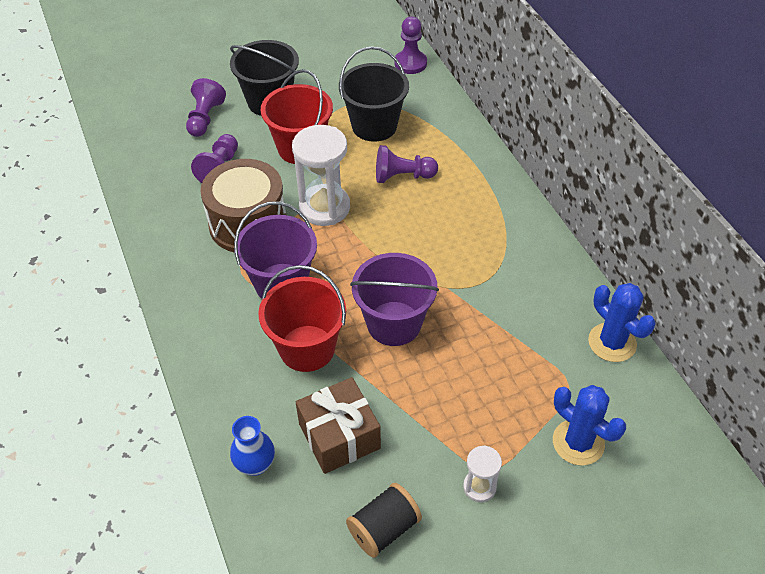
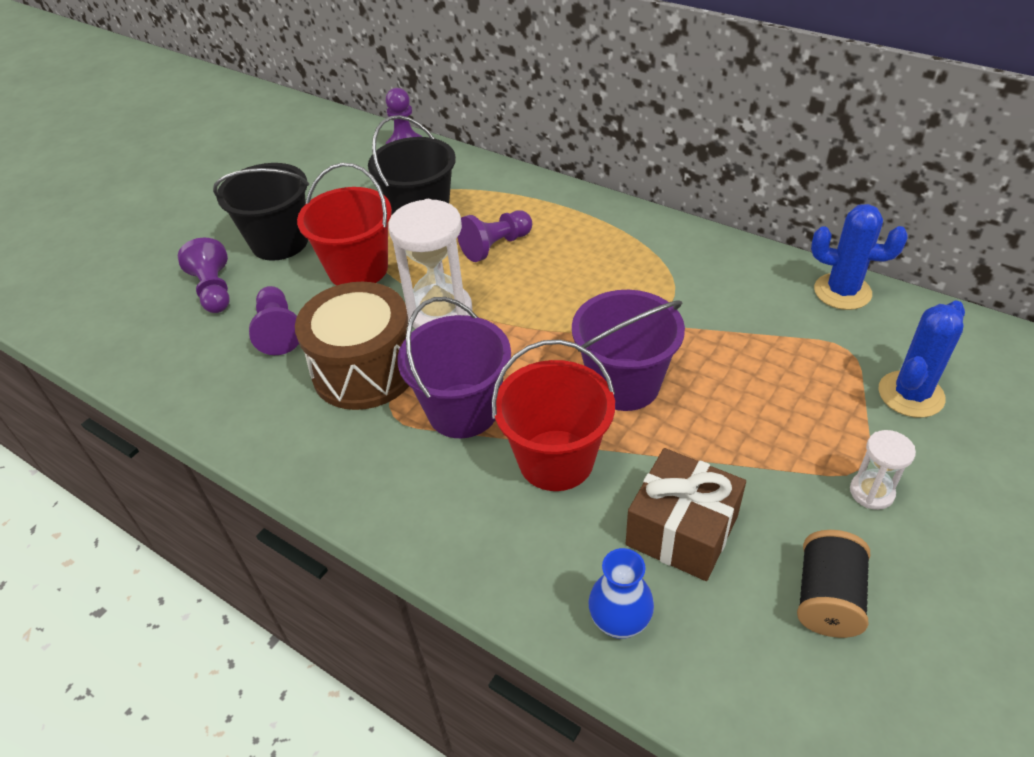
camera: 30 degrees left, 5 degrees down
(578, 442) = (910, 394): blue cactus -> blue cactus turned 60 degrees counterclockwise

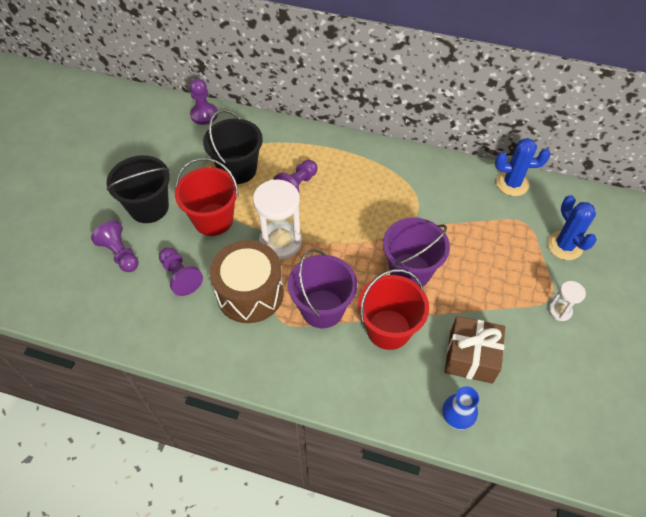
camera: 20 degrees left, 10 degrees up
(827, 598) = (554, 377): black spool -> none
(910, 394) = (564, 246): blue cactus -> blue cactus turned 45 degrees counterclockwise

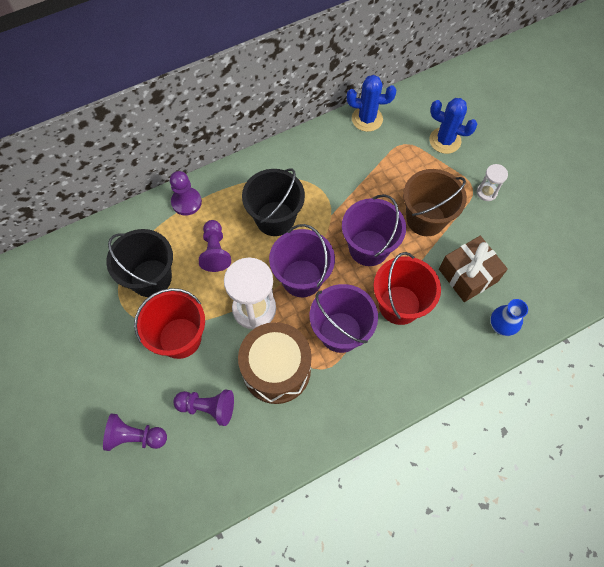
camera: 45 degrees left, 10 degrees up
(149, 207) = (112, 376): black bucket -> black bucket (275, 218)
(204, 115) = (63, 253): purple pawn -> purple pawn (186, 202)
(336, 250) = (302, 278): none -> purple bucket
(481, 288) = (425, 219): none -> brown bucket
(512, 183) = (367, 119): blue cactus -> blue cactus turned 45 degrees clockwise

